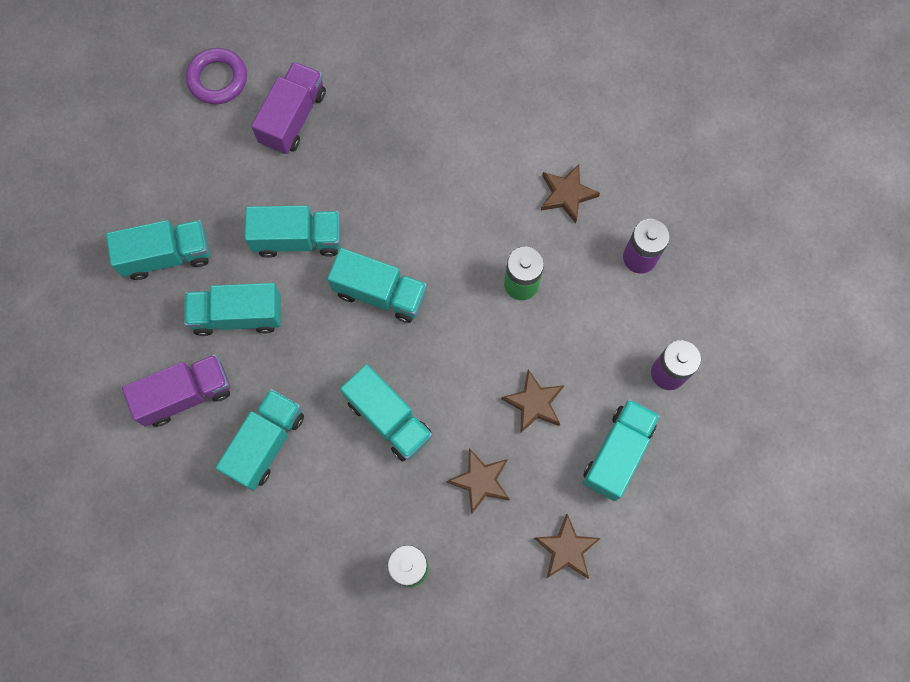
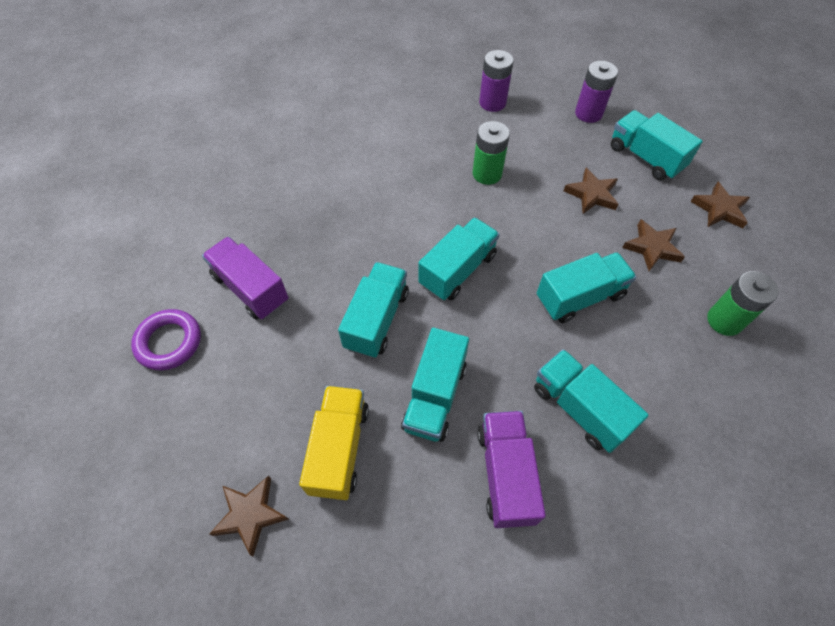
camera: 70 degrees left, 15 degrees down
(167, 256) = (339, 449): turquoise truck -> yellow truck
(567, 194) = (423, 127): brown star -> brown star (250, 515)

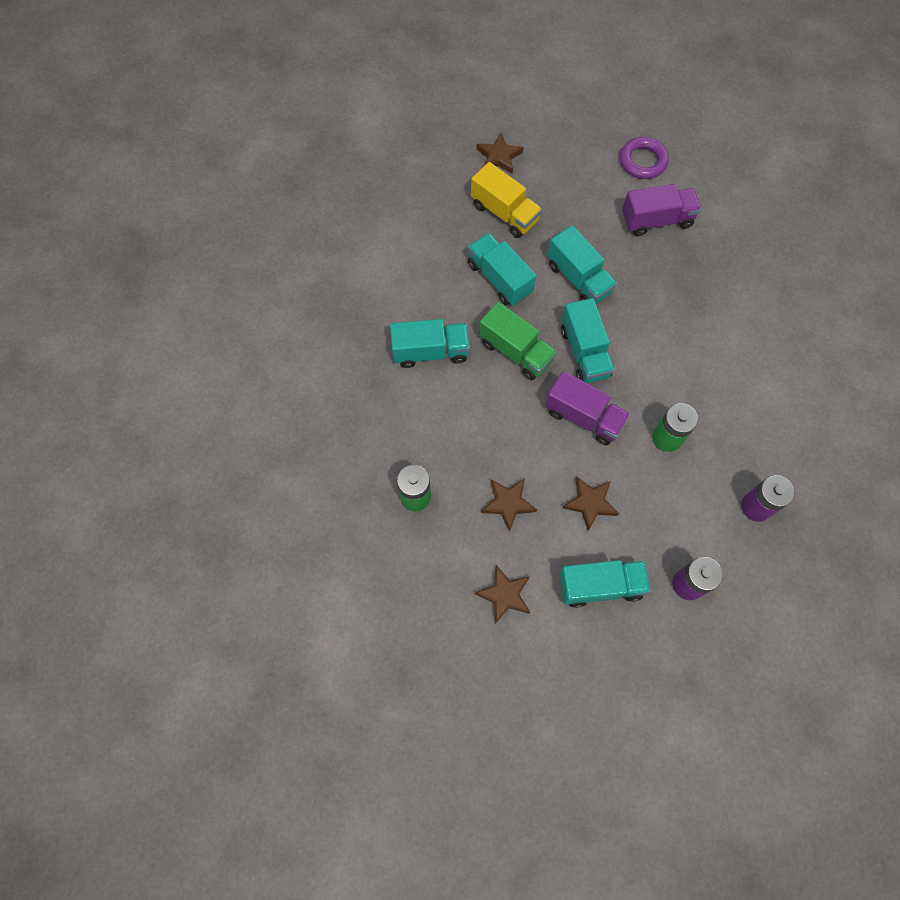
camera: 125 degrees right, 10 degrees up
(505, 474) = (425, 284): purple truck -> purple truck (583, 417)
(507, 327) = (515, 351): none -> green truck
(580, 297) = (504, 415): turquoise truck -> none

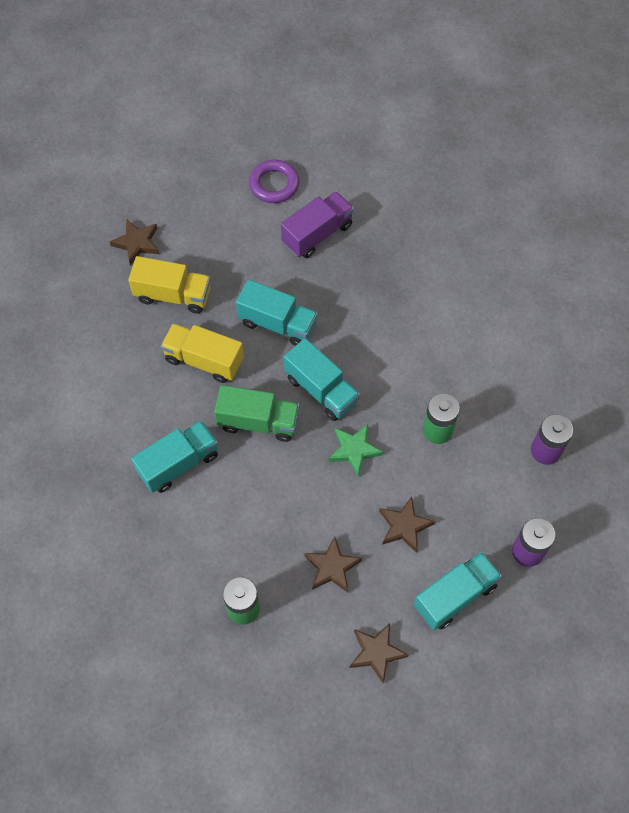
camera: 30 degrees left, 5 degrees down
(499, 278) = (204, 360): turquoise truck -> yellow truck
(583, 417) = (354, 450): purple truck -> green star

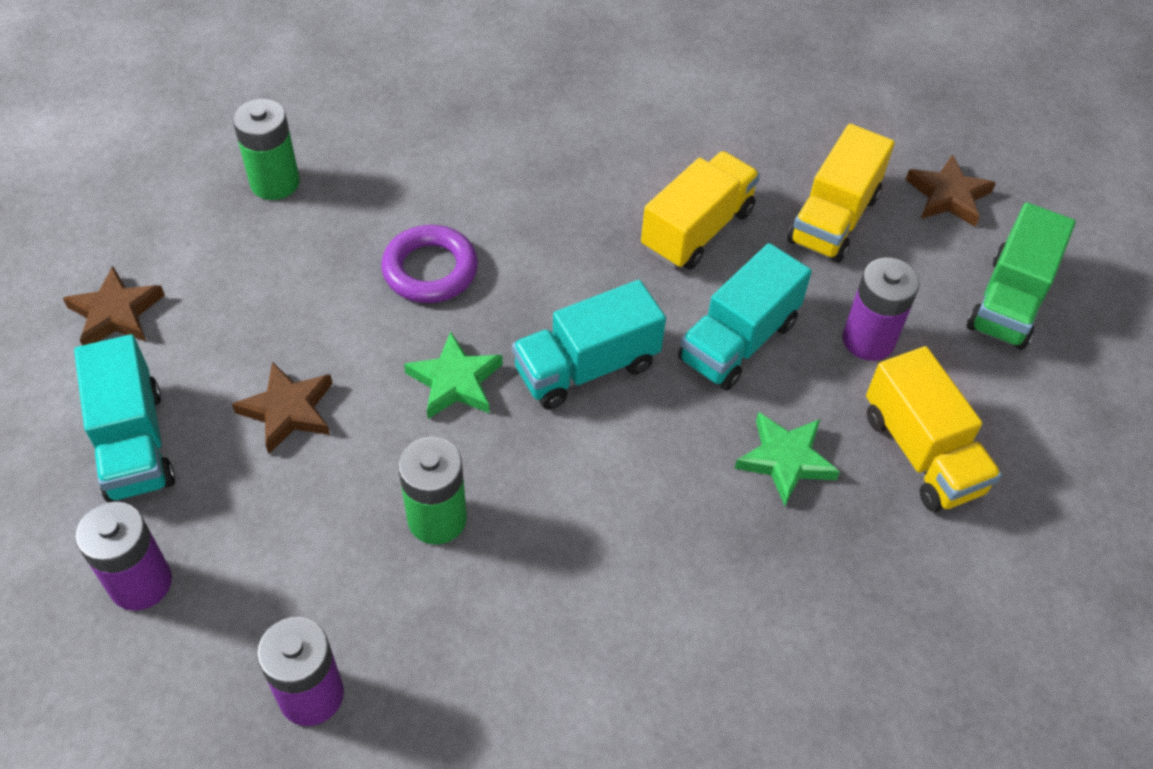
camera: 105 degrees right, 10 degrees down
(178, 463) = (530, 163): turquoise truck -> none
(255, 266) = (868, 340): none -> purple battery
(258, 422) = (560, 270): green truck -> green truck (1009, 301)
(274, 184) = (1053, 414): purple ring -> purple ring (430, 270)
(317, 234) = (921, 453): purple truck -> yellow truck
(332, 567) = (275, 297): brown star -> none
(343, 289) = (785, 460): none -> green star

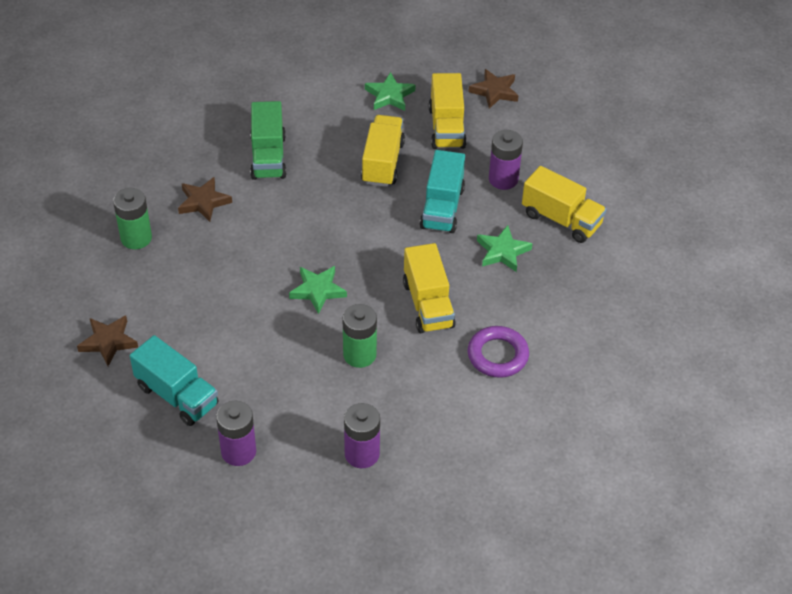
camera: 30 degrees left, 5 degrees down
(288, 411) = (244, 343): brown star -> brown star (203, 202)
(430, 270) = (260, 244): purple ring -> purple ring (497, 355)
(586, 367) = (378, 254): turquoise truck -> none
(603, 489) = (428, 304): none -> yellow truck
(780, 135) = (389, 95): none -> green star
(1009, 301) = (556, 131): green truck -> green truck (268, 157)

